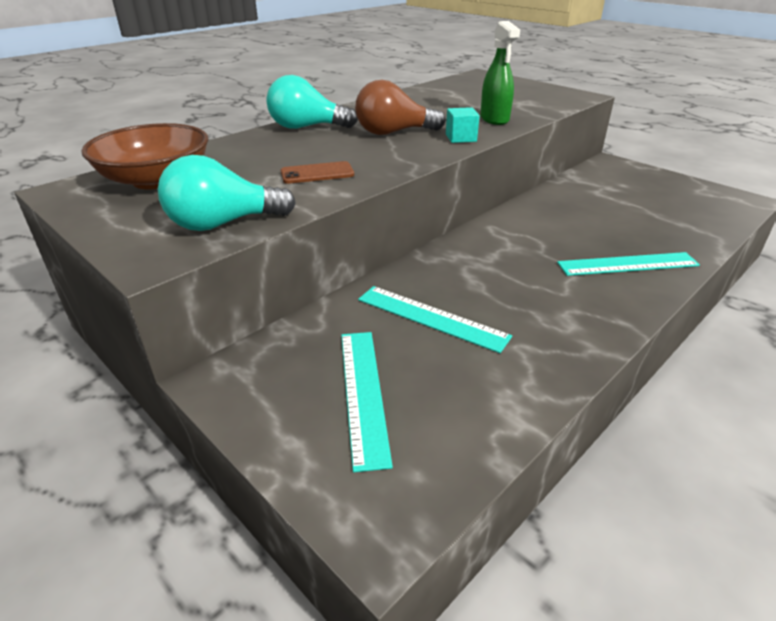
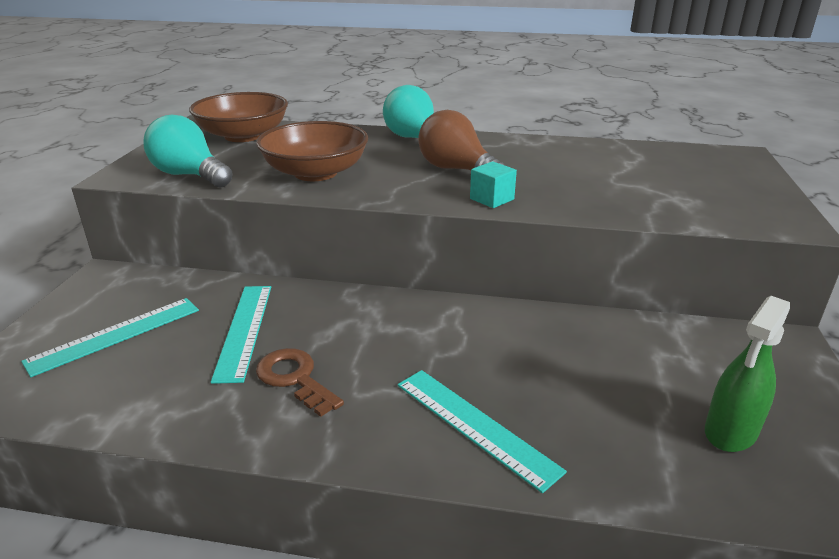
camera: 55 degrees right, 5 degrees down
(317, 173) = (315, 173): brown phone -> brown bowl
(494, 119) = (583, 199): green spray bottle -> green spray bottle (730, 431)
(525, 312) = (294, 378): none -> brown key

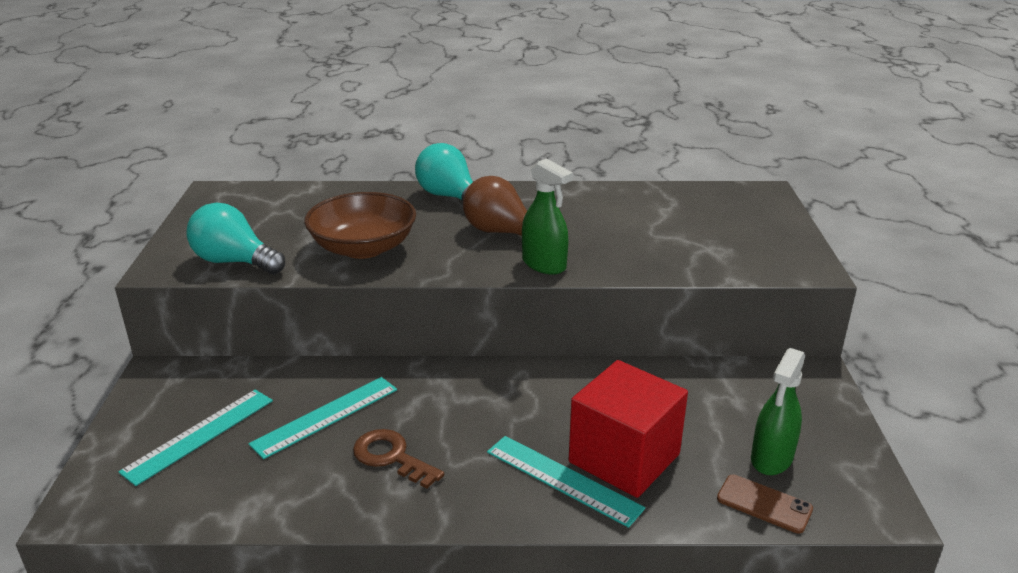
camera: 10 degrees left, 0 degrees up
(243, 136) = (268, 206): brown bowl -> none
(244, 330) = (326, 416): turquoise ruler -> turquoise ruler turned 60 degrees clockwise
(492, 199) = (544, 264): turquoise cube -> green spray bottle
(551, 410) = (624, 458): none -> red cube
(718, 487) = (764, 504): none -> brown phone

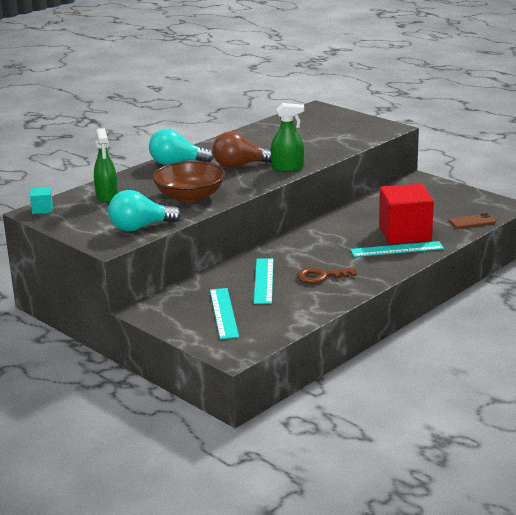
camera: 45 degrees left, 5 degrees down
(224, 192) = (42, 209): none -> turquoise cube
(771, 458) = (451, 209): green spray bottle -> green spray bottle (107, 197)

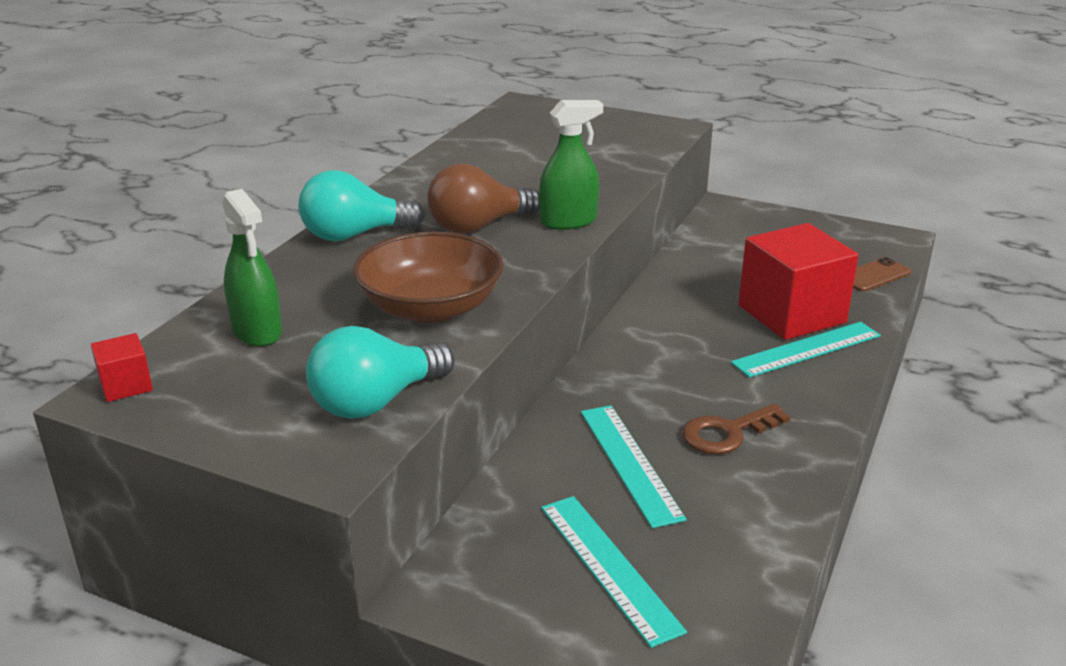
camera: 20 degrees left, 5 degrees up
(42, 209) = (126, 385): turquoise cube -> red cube

